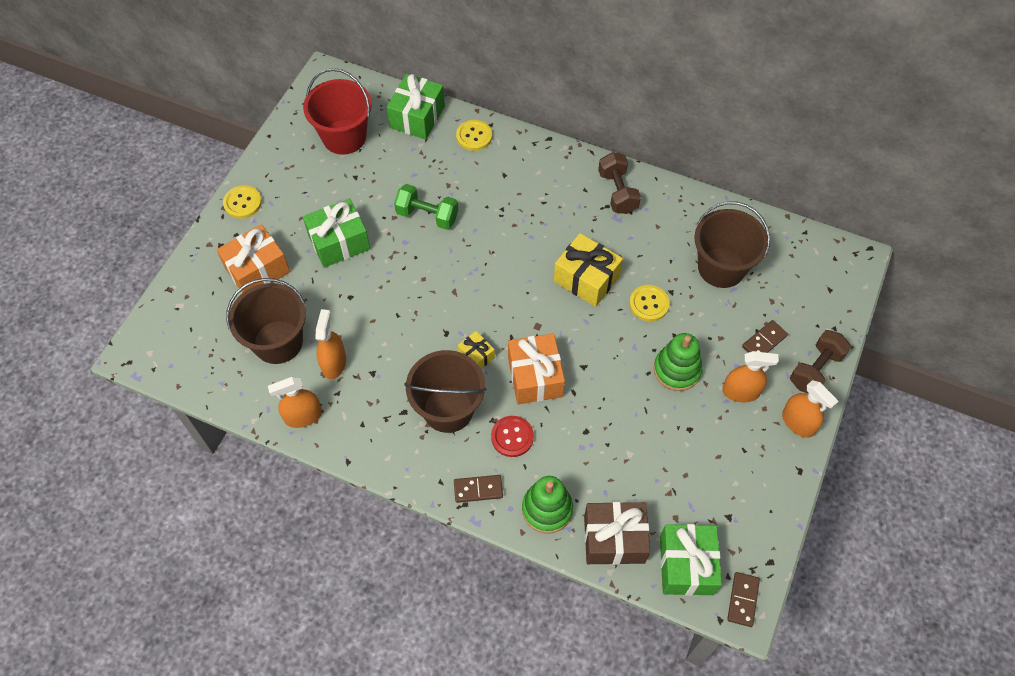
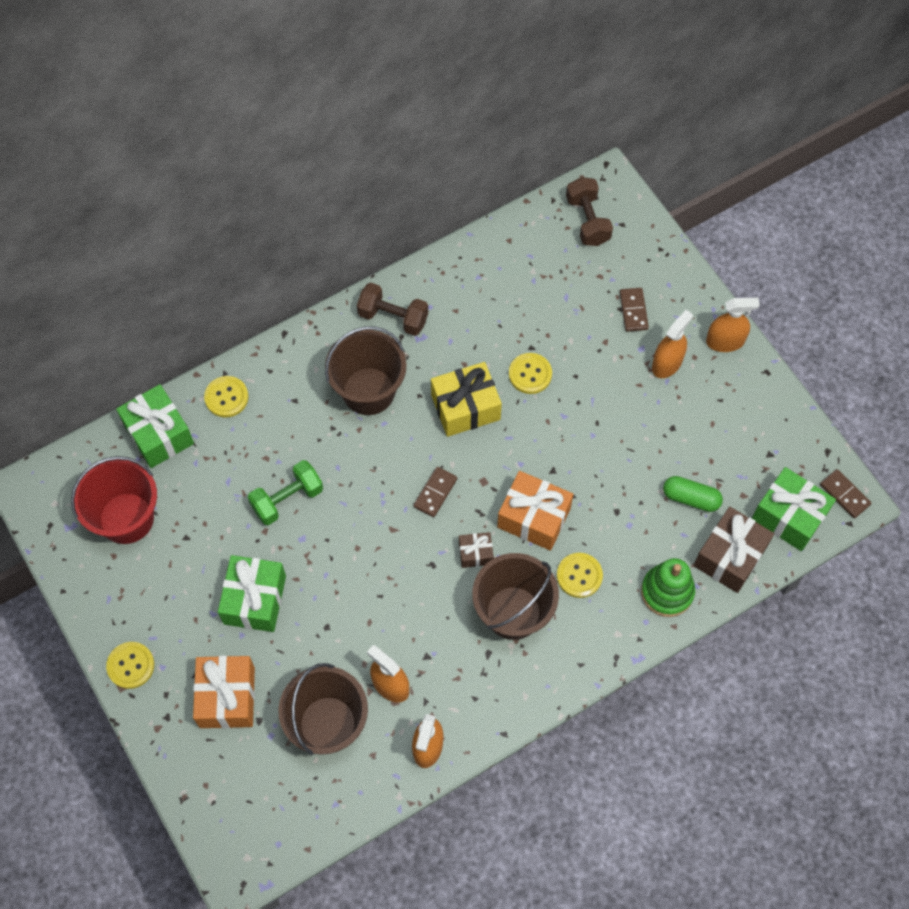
camera: 55 degrees left, 5 degrees up
(476, 355) = (475, 553): yellow gift -> brown gift
(478, 489) = (610, 637): brown domino -> brown domino (435, 493)
(512, 437) = (579, 576): red button -> yellow button
(641, 479) = (691, 498): none -> green capsule
(677, 370) = (611, 398): green stacking toy -> none
(721, 267) = (538, 291): brown bucket -> brown bucket (368, 391)
(815, 370) = (687, 292): brown dumbbell -> brown dumbbell (587, 220)

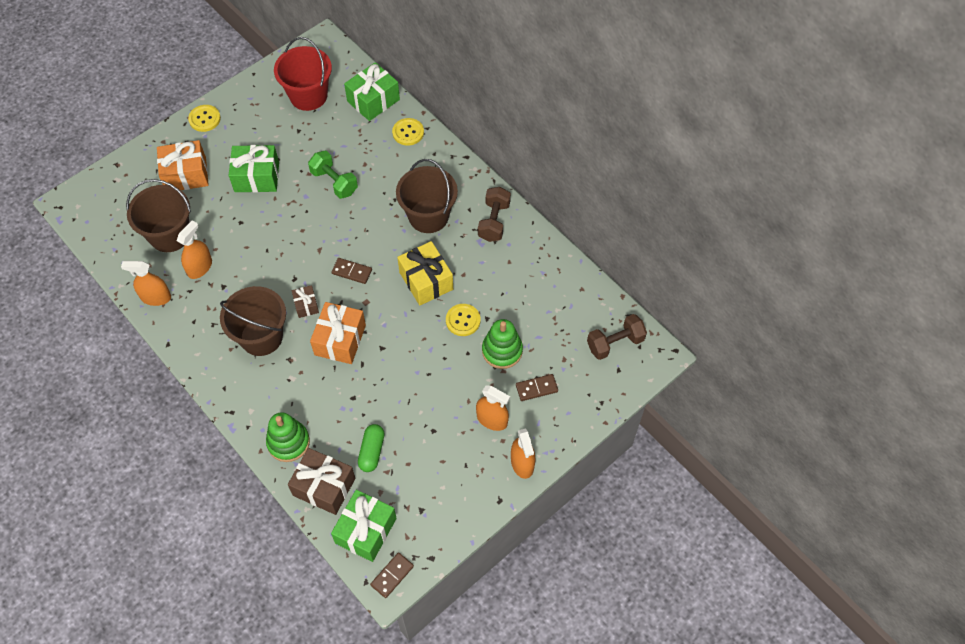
camera: 80 degrees right, 5 degrees down
(578, 338) = (502, 351): none -> green stacking toy
(579, 576) = (295, 378): yellow button -> none

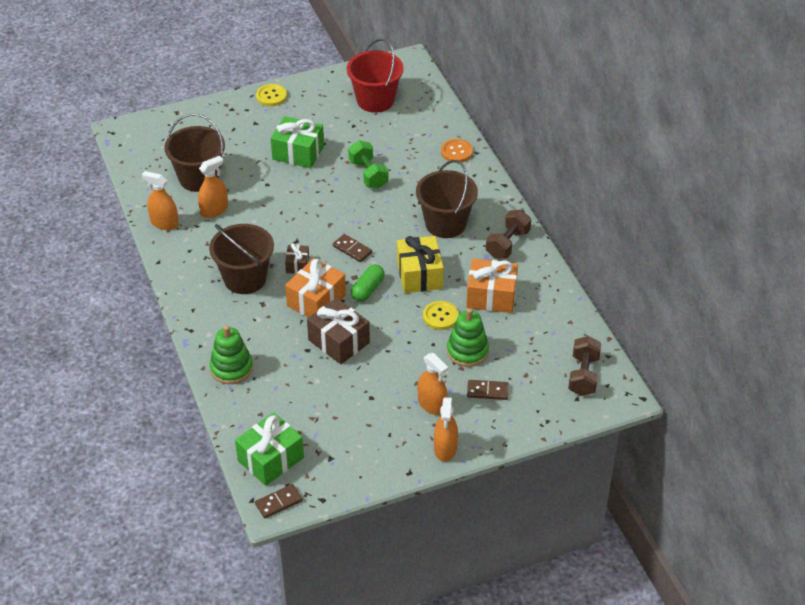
camera: 20 degrees right, 15 degrees down
(186, 175) = (234, 135): orange gift -> orange gift (491, 296)
(324, 487) = (248, 413): brown gift -> brown gift (339, 341)
(372, 451) = (305, 397): green capsule -> green capsule (368, 289)
(373, 100) = (435, 118): green gift -> none
(408, 132) = (456, 152): yellow button -> orange button
(615, 343) = (583, 375): brown dumbbell -> brown dumbbell turned 75 degrees counterclockwise

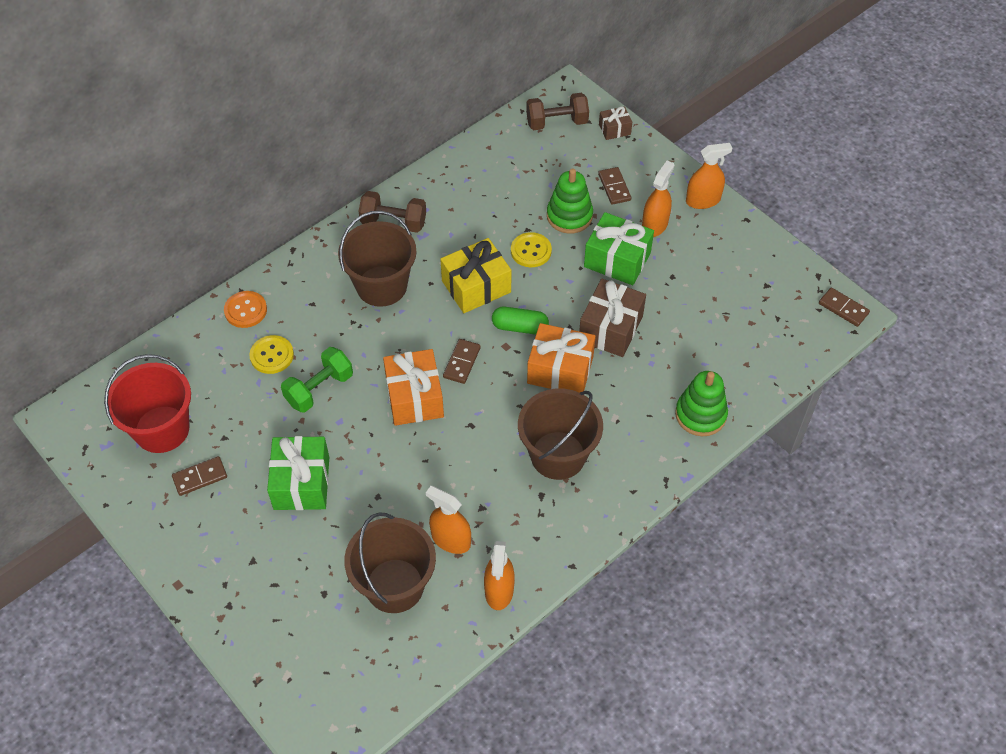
camera: 110 degrees left, 10 degrees up
(270, 459) = (797, 334): green gift -> green gift (617, 260)
(271, 96) = (184, 563): yellow button -> yellow button (272, 355)
(297, 265) = (511, 409): brown gift -> brown gift (614, 129)
(329, 111) = (200, 477): none -> brown domino
(491, 296) = (481, 216): orange gift -> orange gift (414, 397)

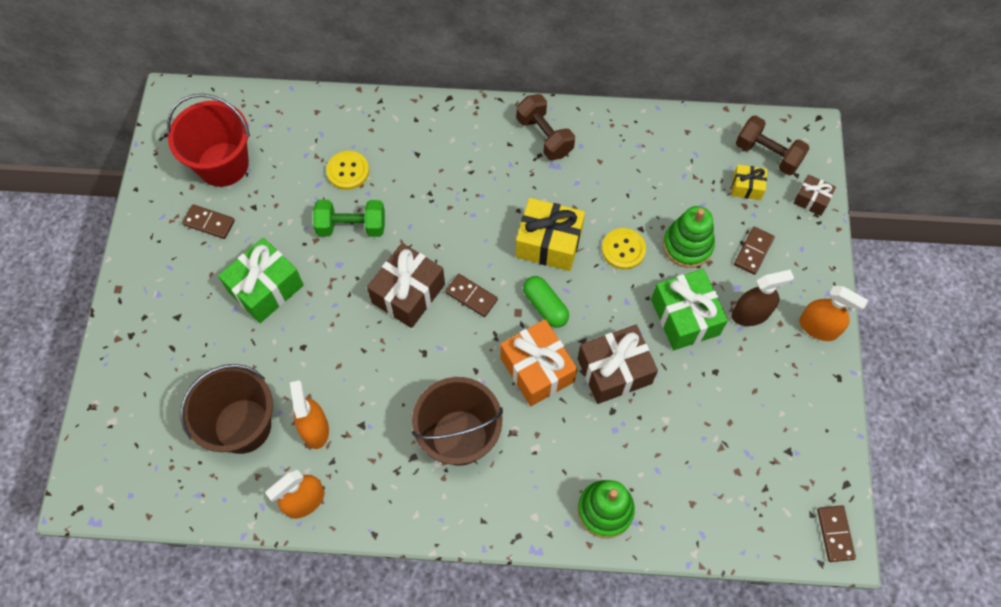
camera: 45 degrees right, 10 degrees up
(245, 310) = (367, 120): orange button -> none
(381, 286) = (480, 182): brown bucket -> none
(414, 397) = (408, 293): orange gift -> brown gift
(462, 362) = (471, 296): brown domino -> brown domino turned 60 degrees clockwise
(566, 152) = (747, 187): none -> yellow gift
(654, 225) = (750, 314): orange spray bottle -> brown spray bottle

